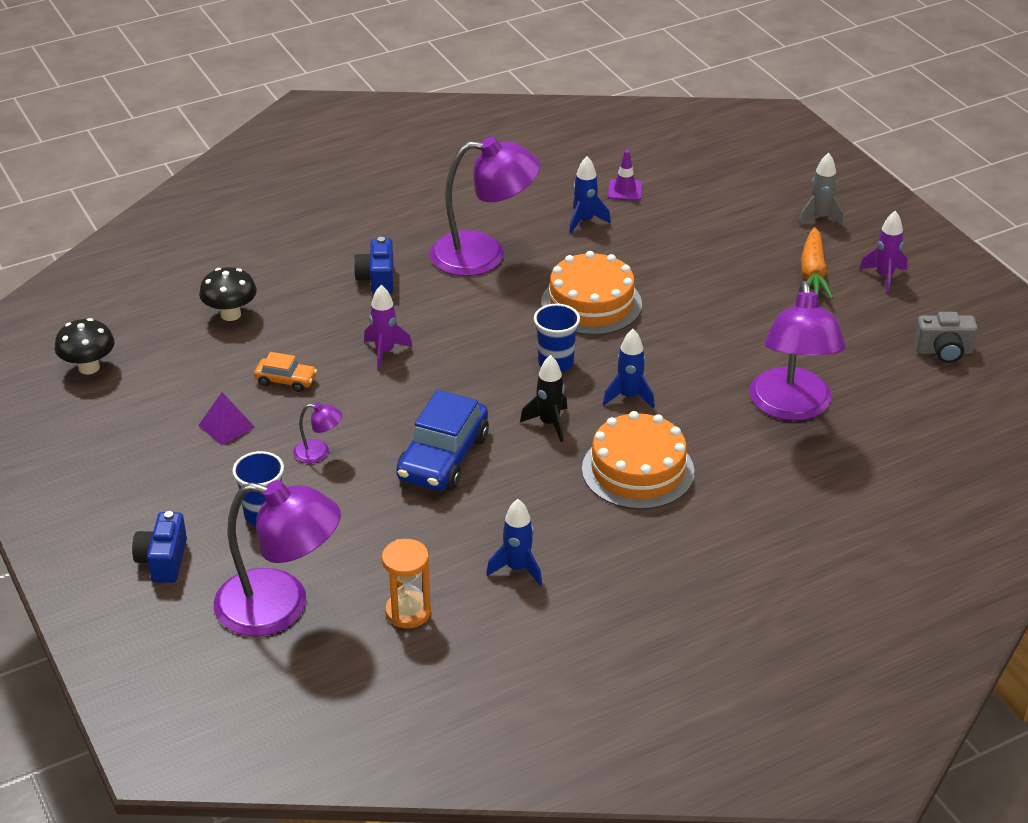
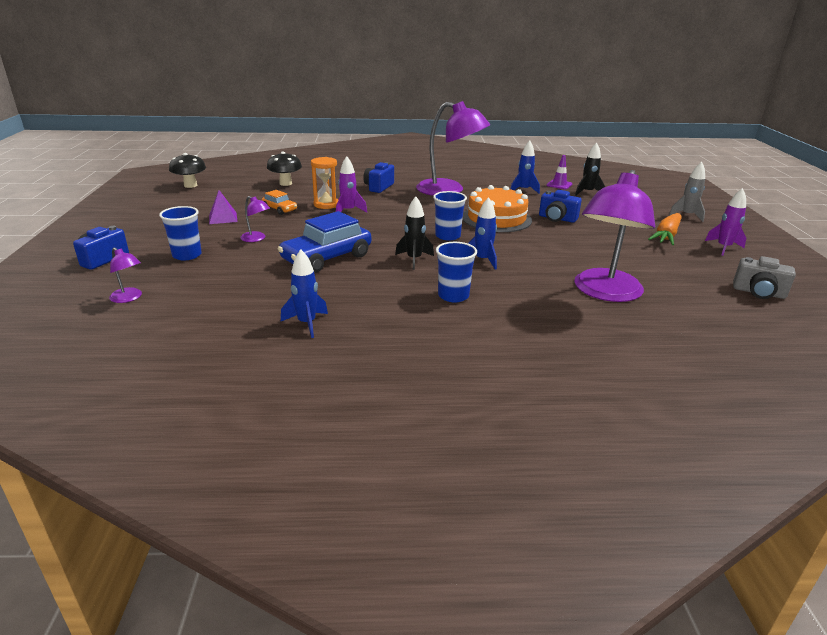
camera: 25 degrees right, 10 degrees down
(280, 607) = (129, 298): purple lamp -> purple lamp, size x0.42
(408, 612) = (202, 325): orange hourglass -> orange hourglass (326, 204)
(638, 470) = (453, 296): orange cake -> blue cup
(666, 278) = (557, 218): none -> blue camera
(672, 199) = (587, 192): none -> black rocket

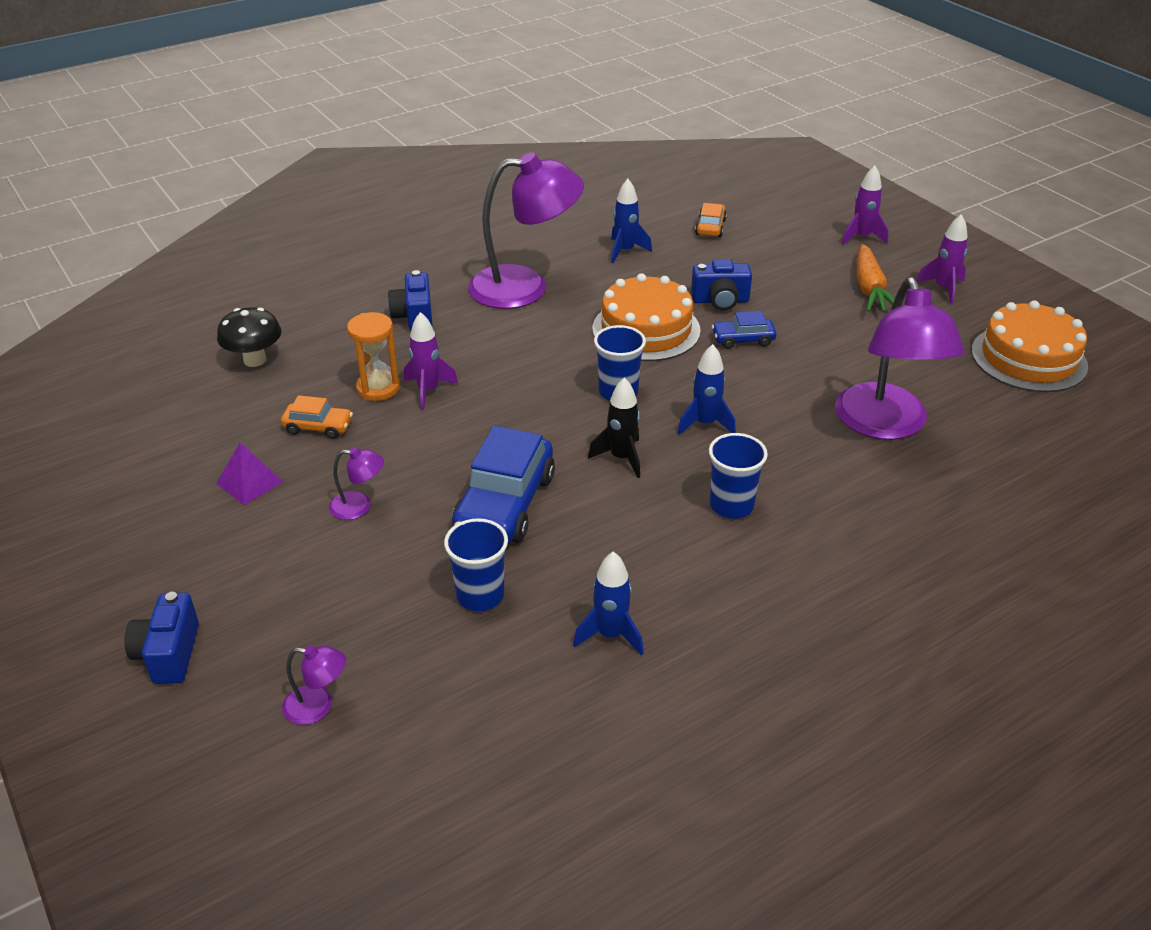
camera: 30 degrees left, 10 degrees up
(187, 255) = (295, 586): blue cup -> blue cup (480, 595)
(190, 185) = (91, 425): black mushroom -> none
(551, 235) = (743, 340): none -> blue car
(559, 185) = (660, 221): purple traffic cone -> none
(587, 192) = (710, 227): black rocket -> orange car
(686, 215) = (861, 237): grey rocket -> purple rocket
(758, 293) = (1028, 358): grey camera -> orange cake

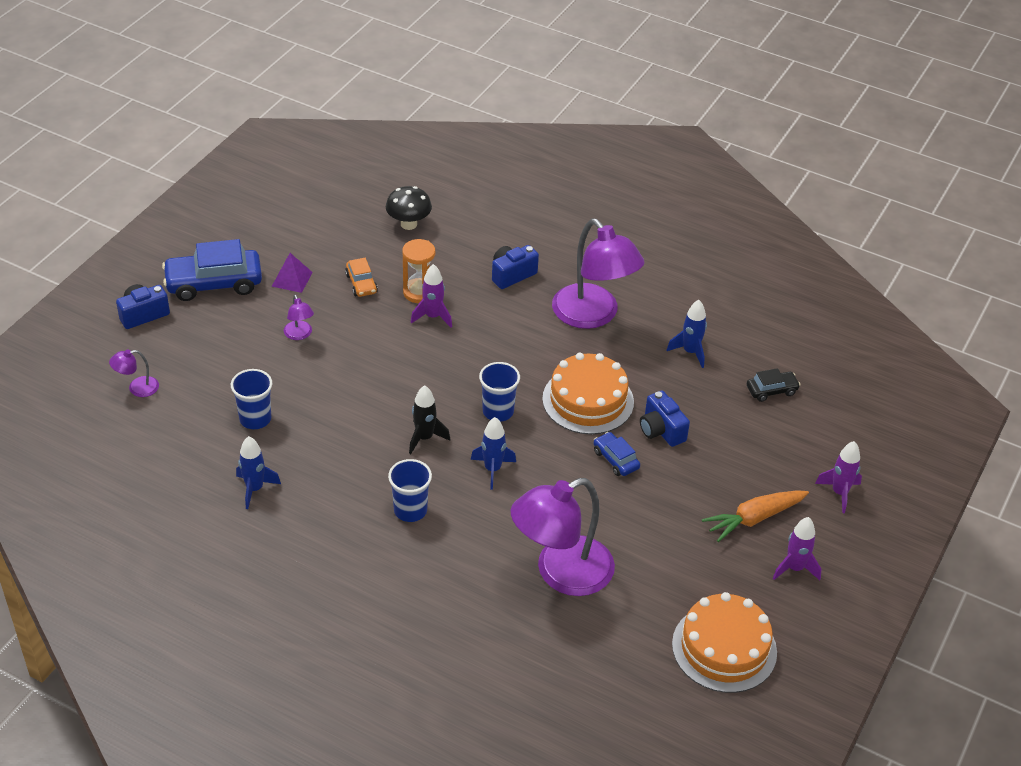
camera: 60 degrees right, 5 degrees up
(318, 706) = (137, 388): purple lamp -> purple lamp turned 90 degrees clockwise
(505, 504) = (342, 398): blue car -> blue car (214, 283)
(710, 227) = (771, 390): orange car -> black car

